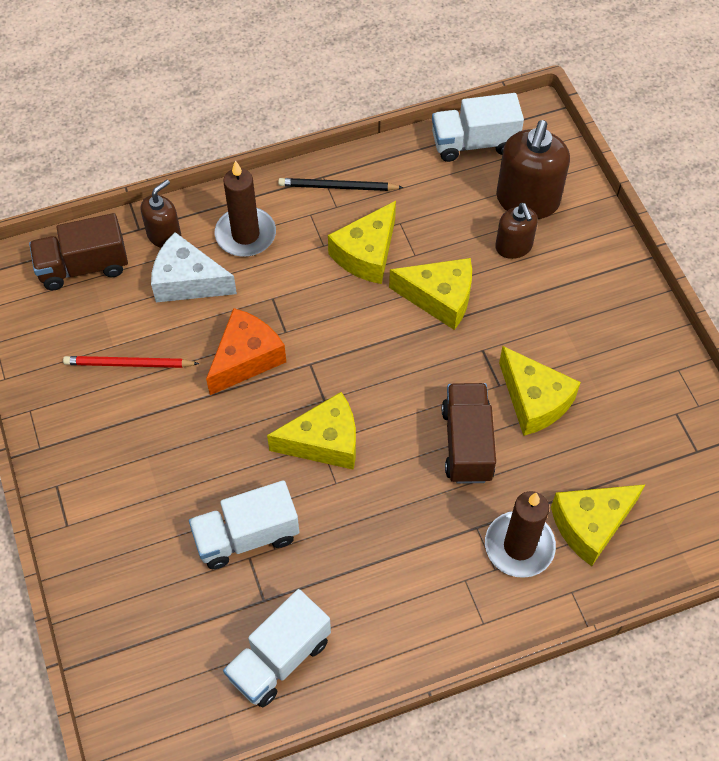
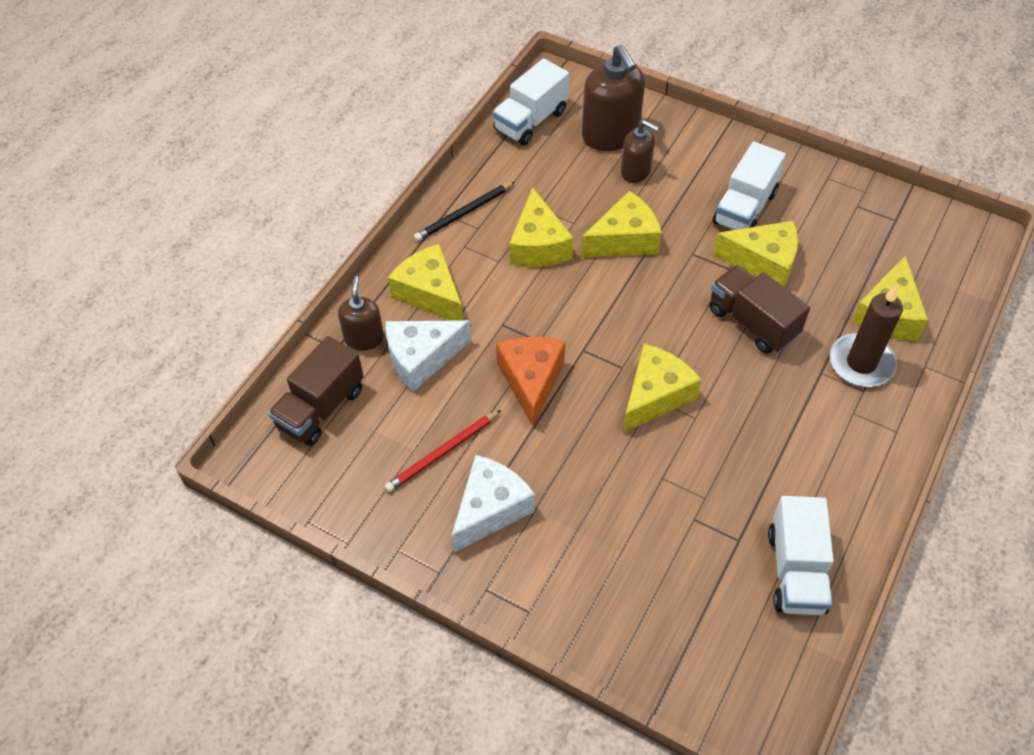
camera: 40 degrees left, 5 degrees down
(117, 431) = (490, 509): none -> white cheese
(245, 234) = (430, 293): brown candle -> yellow cheese
(246, 536) = (675, 505): white truck -> white truck (744, 208)

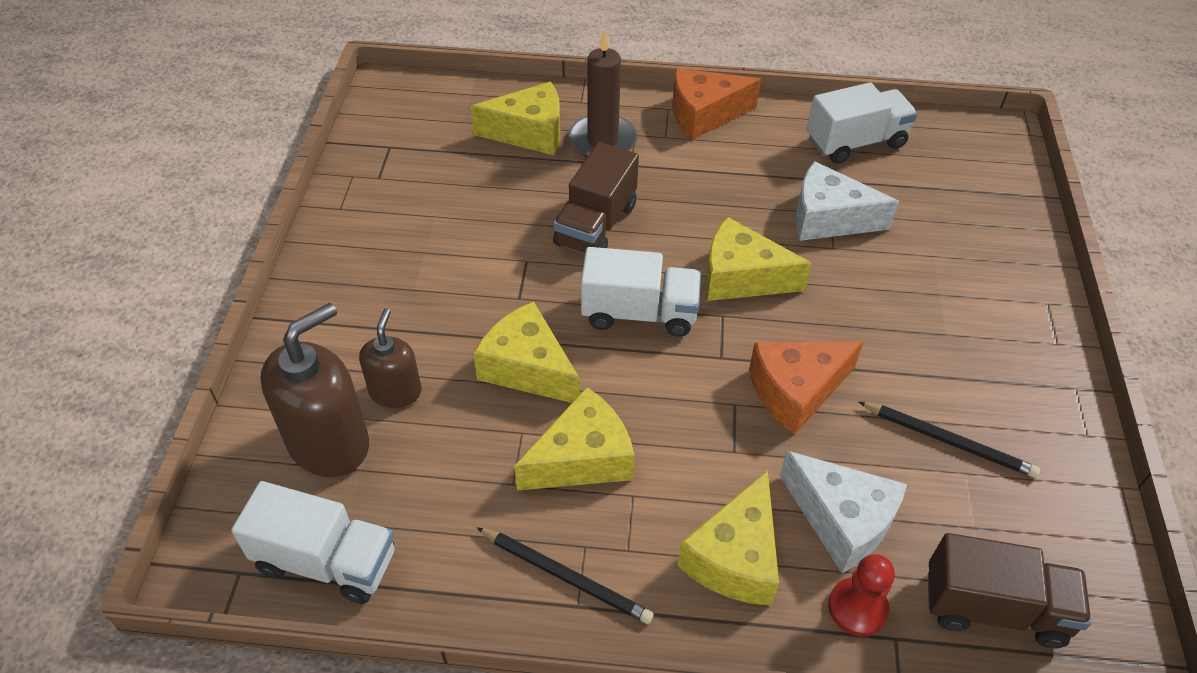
camera: 115 degrees left, 5 degrees down
(364, 338) = (857, 608): brown soap dispenser -> red pawn
(442, 453) = (949, 441): red pencil -> black pencil
(490, 509) = (976, 370): white cheese -> white cheese (829, 218)
(744, 208) = (421, 268): white truck -> white truck (639, 313)
(763, 262) = (502, 234): yellow cheese -> none
(878, 457) = (704, 114): none -> orange cheese

